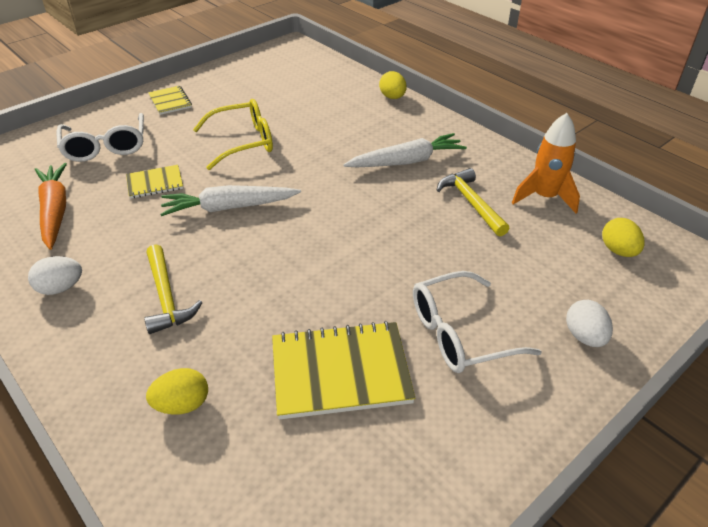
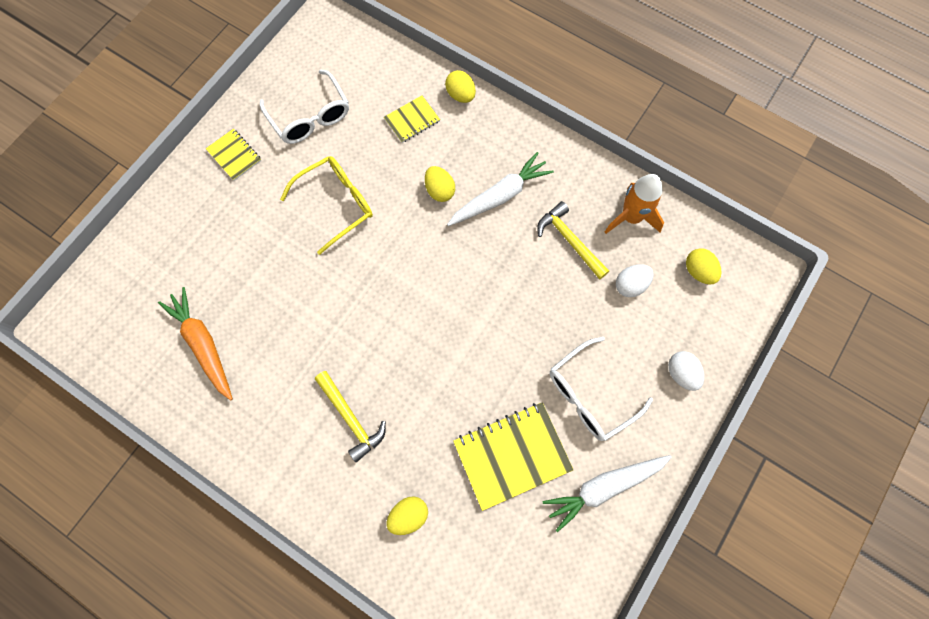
camera: 15 degrees left, 30 degrees up
(61, 288) = (259, 432): white egg -> white egg (630, 285)
(106, 147) = (204, 244): white glasses -> white glasses (310, 117)
(155, 183) = (277, 285): yellow notebook -> yellow notebook (412, 120)
(229, 207) = (359, 300): white carrot -> white carrot (604, 487)
(347, 149) = (440, 190): none -> yellow egg

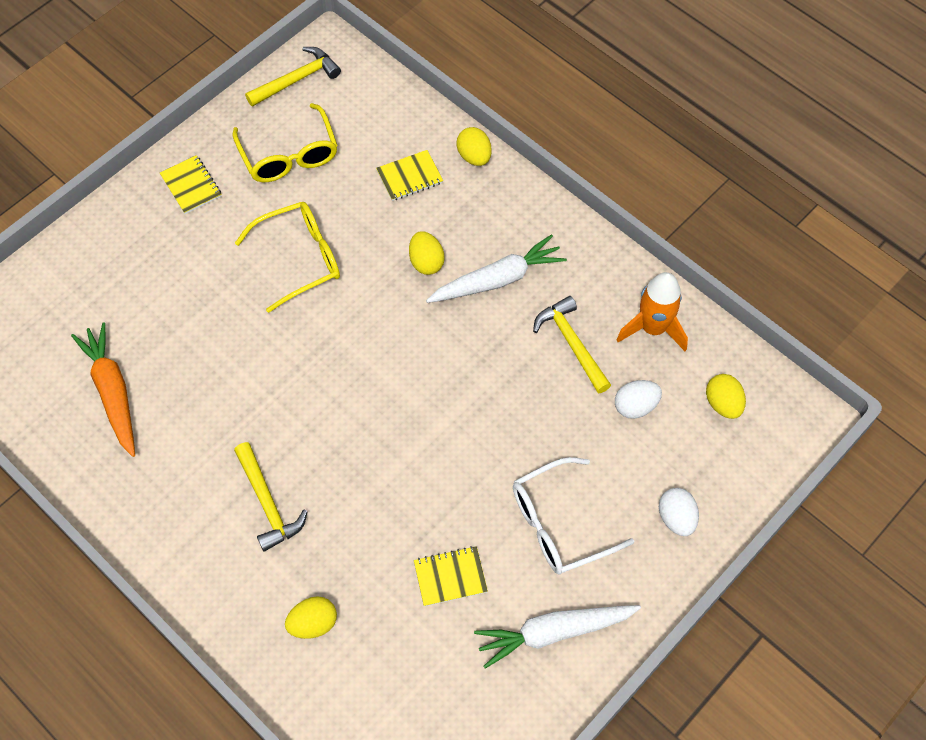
camera: 10 degrees right, 10 degrees down
(304, 51) = (297, 79): none -> yellow hammer
(310, 117) = (289, 155): white glasses -> yellow glasses
(512, 455) = (450, 577): yellow notebook -> yellow notebook, size x0.54

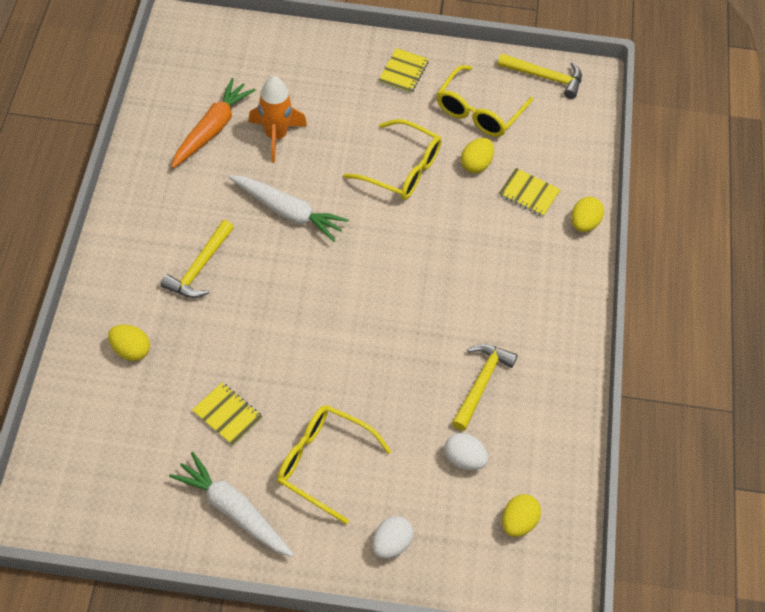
camera: 50 degrees right, 5 degrees down
(426, 262) = (467, 247): yellow egg -> yellow egg (476, 164)
(497, 279) = (493, 301): white carrot -> white carrot (288, 212)
(558, 524) = (323, 463): white glasses -> yellow glasses
(653, 328) = (542, 432): orange rocket -> orange rocket (276, 136)

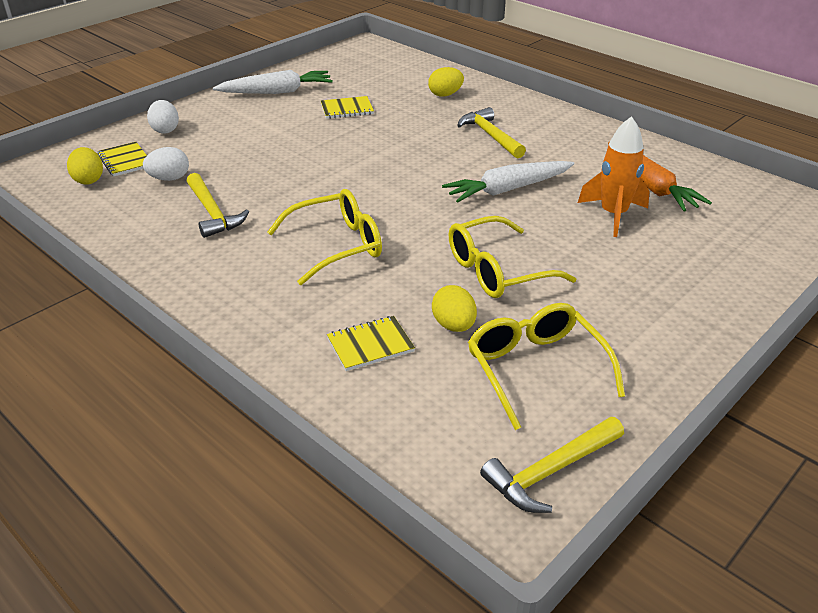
camera: 130 degrees right, 20 degrees down
(323, 463) = (259, 127): yellow glasses -> yellow glasses (337, 245)
(403, 72) = (654, 336): yellow notebook -> yellow notebook (125, 161)
(584, 223) = (281, 367): yellow egg -> none

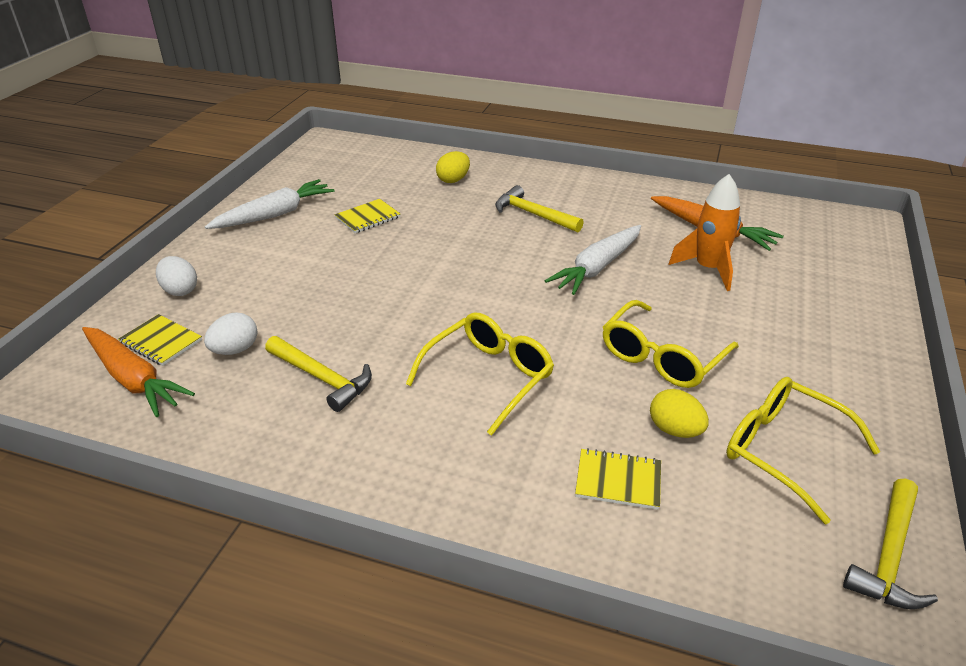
camera: 25 degrees left, 0 degrees up
(89, 180) = (133, 379): yellow egg -> orange carrot
(370, 345) = (618, 481): yellow notebook -> yellow notebook turned 60 degrees clockwise

